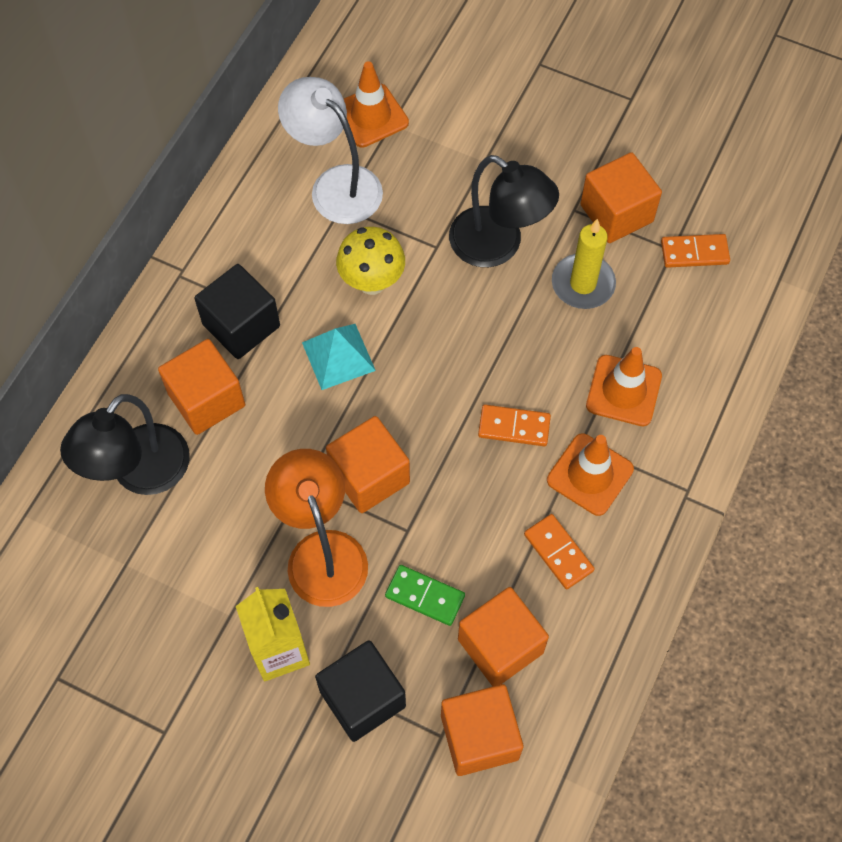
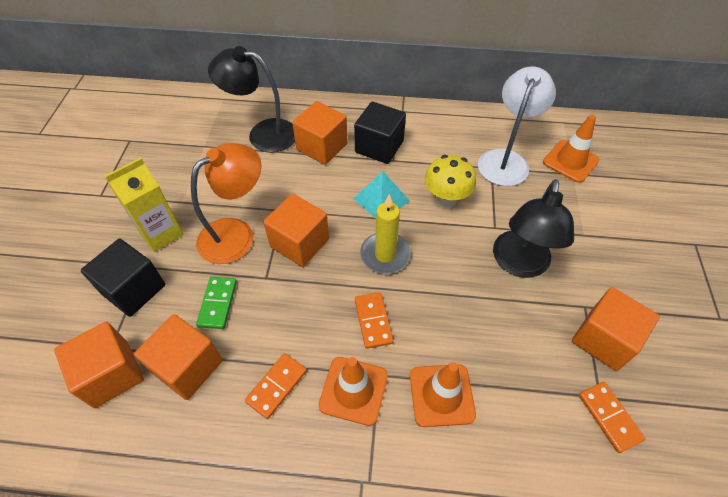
camera: 70 degrees right, 10 degrees down
(583, 284) = (522, 333): yellow candle -> yellow candle (385, 255)

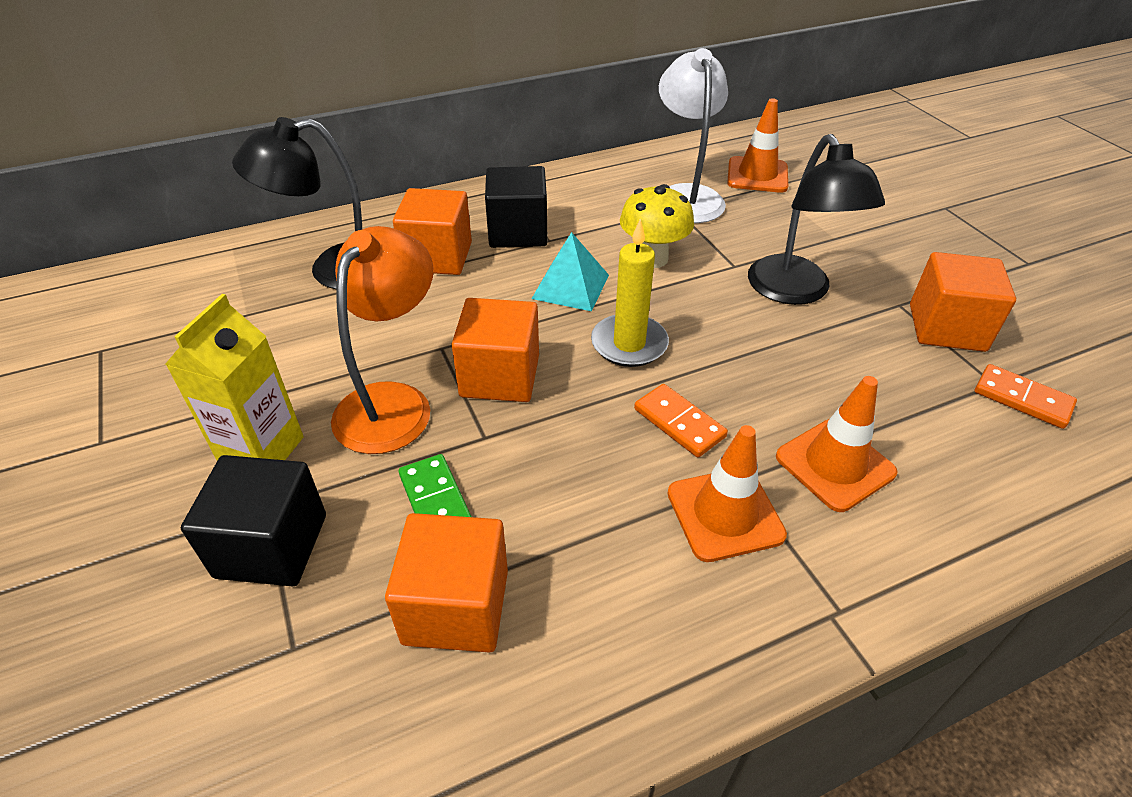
camera: 30 degrees left, 10 degrees down
(111, 374) = (327, 685): orange cube -> none
(277, 386) = (616, 562): orange domino -> none

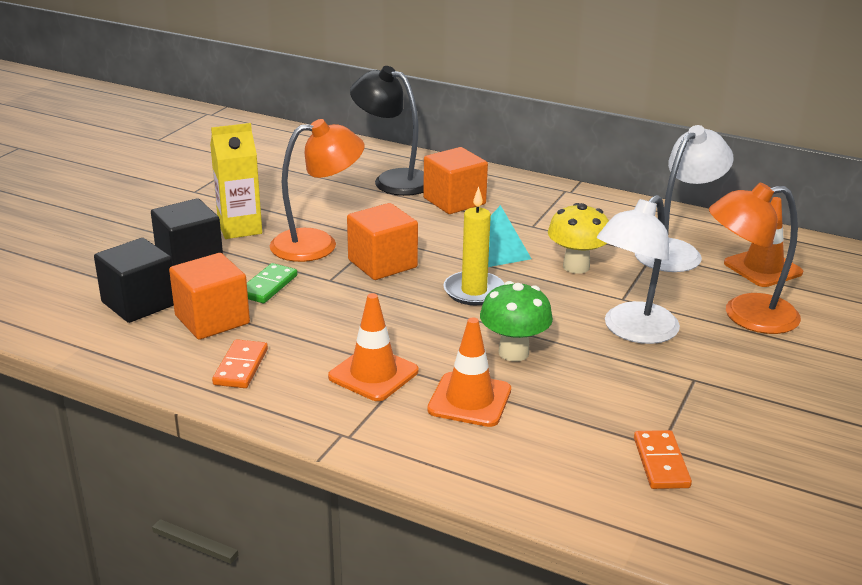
camera: 50 degrees right, 15 degrees down
(518, 232) = (522, 213): black cube -> black cube (139, 303)
(679, 423) = (428, 333): orange domino -> orange domino (241, 367)
(770, 383) = (513, 352): none -> green mushroom
(795, 292) = (633, 331): black lamp -> white lamp
(822, 224) = (746, 316): none -> orange lamp
(946, 327) = (699, 407): orange cube -> none

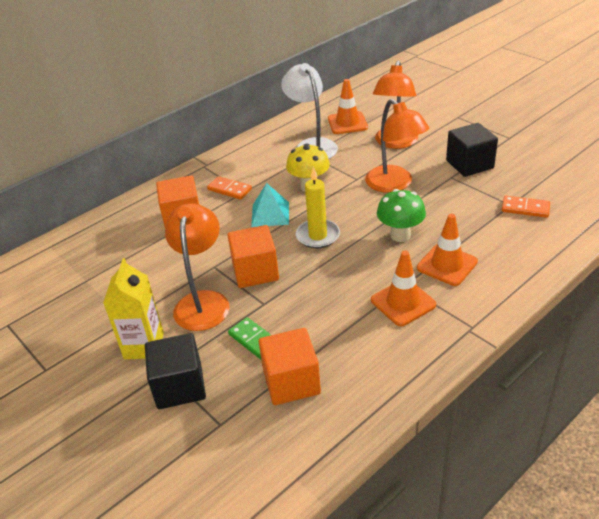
camera: 65 degrees left, 10 degrees up
(139, 303) = (240, 430): black cube -> black cube (469, 164)
(241, 367) = (369, 372): orange domino -> orange domino (229, 189)
(393, 180) = (123, 242): black lamp -> none
(633, 331) = (394, 184): white lamp -> orange lamp

